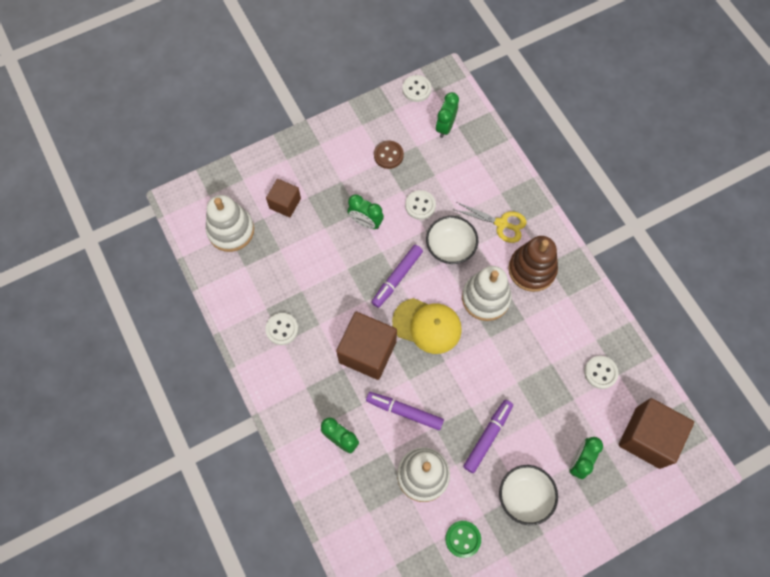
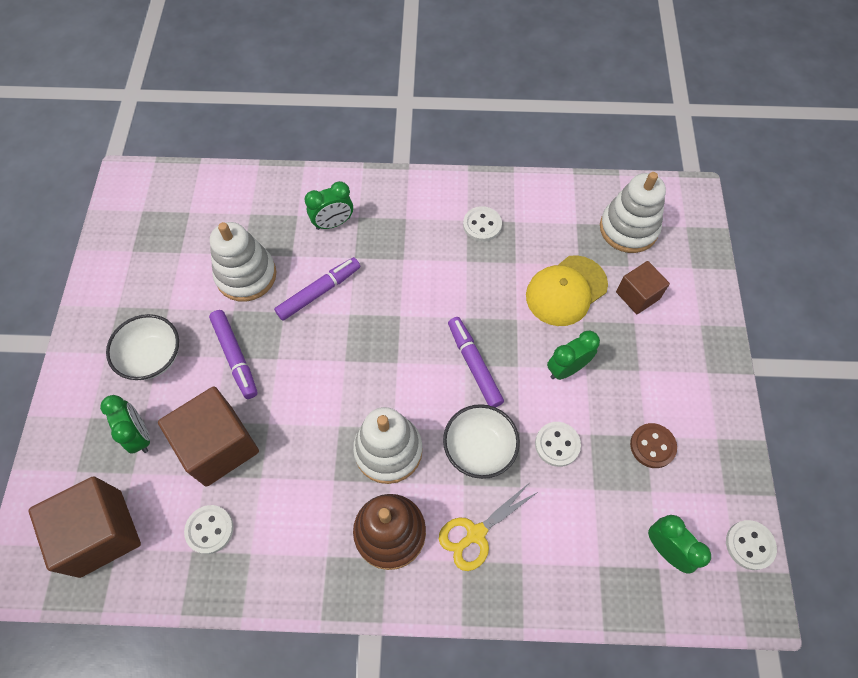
camera: 120 degrees right, 5 degrees down
(367, 352) = (406, 290): brown cube -> brown cube (219, 446)
(427, 325) = (396, 365): yellow cap -> yellow cap (566, 291)
(463, 539) = (163, 278): green button -> none

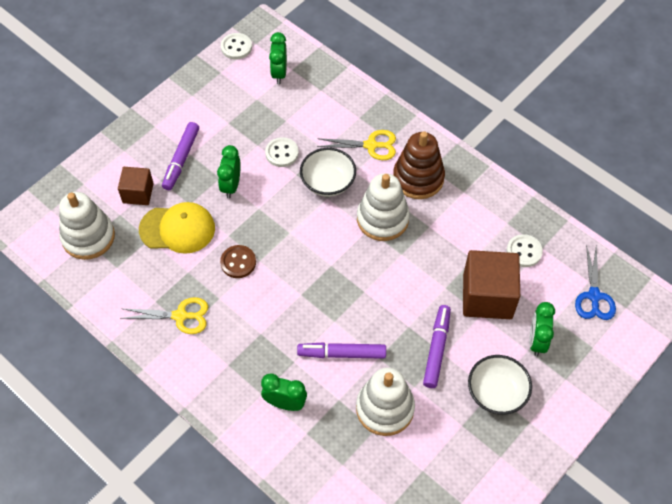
camera: 140 degrees left, 5 degrees down
(101, 533) = (594, 296): brown cube -> blue scissors
(474, 365) = (284, 228): purple marker -> purple marker (181, 159)
(482, 225) = (180, 316): white button -> yellow scissors
(566, 368) = (231, 186): green clock -> green clock turned 90 degrees clockwise
(652, 446) = (231, 116): brown button -> brown button (238, 262)

